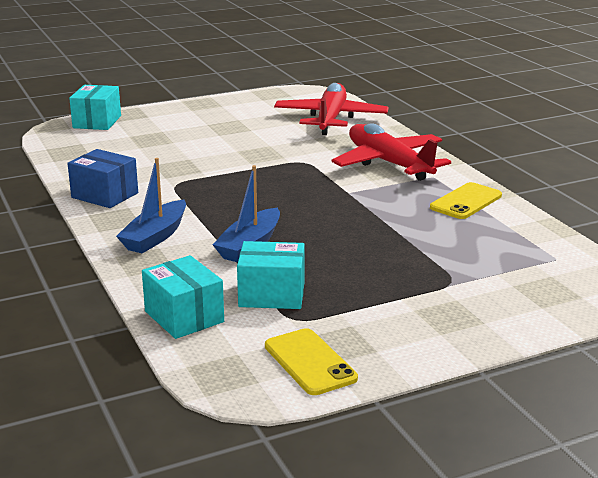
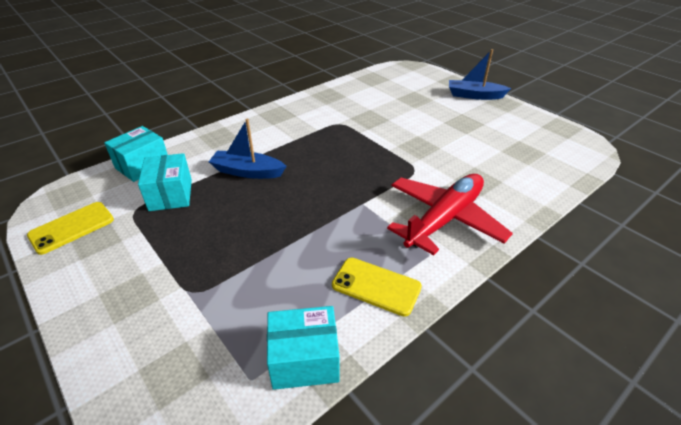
camera: 75 degrees right, 15 degrees up
(97, 122) = (429, 75): turquoise box -> turquoise box (304, 360)
(105, 195) = (310, 104): blue box -> none
(155, 237) = (253, 133): blue boat -> blue boat (474, 95)
(330, 119) = (529, 168): red plane -> none

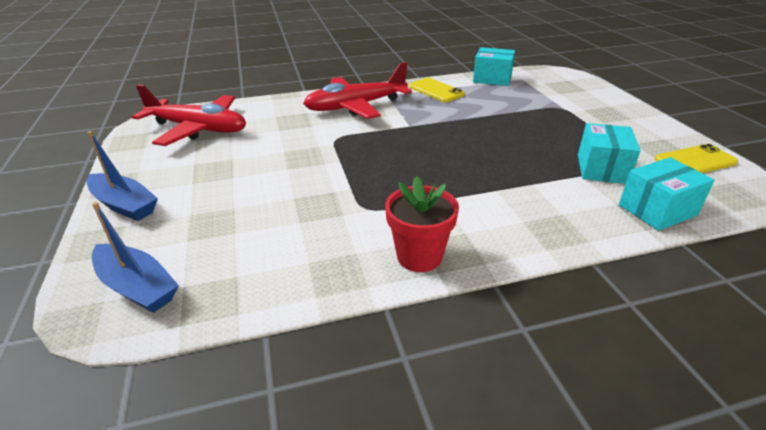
camera: 155 degrees left, 5 degrees down
(247, 172) = (514, 173): blue boat -> blue boat (137, 287)
(293, 109) = (419, 256): none -> red flower pot
(538, 150) = (198, 129): none -> red plane

